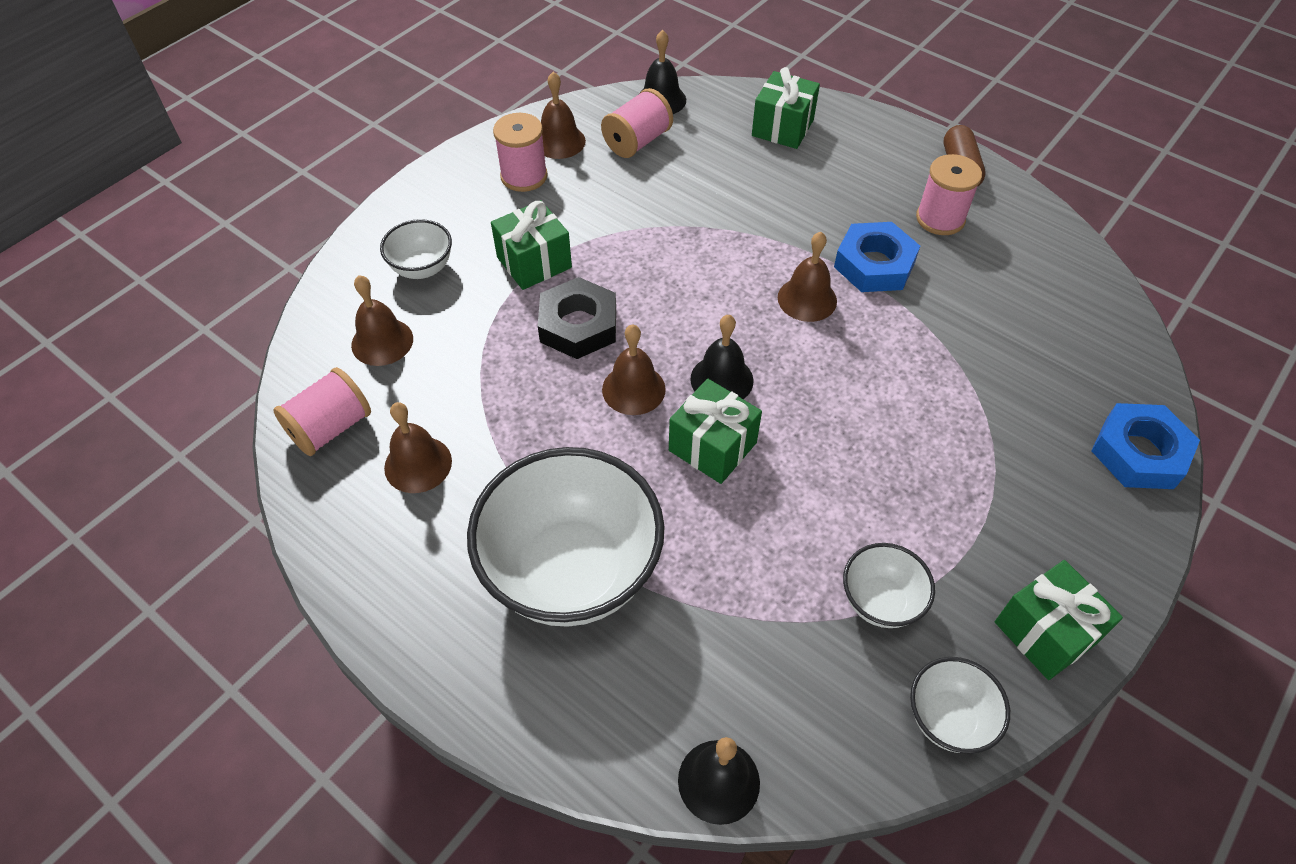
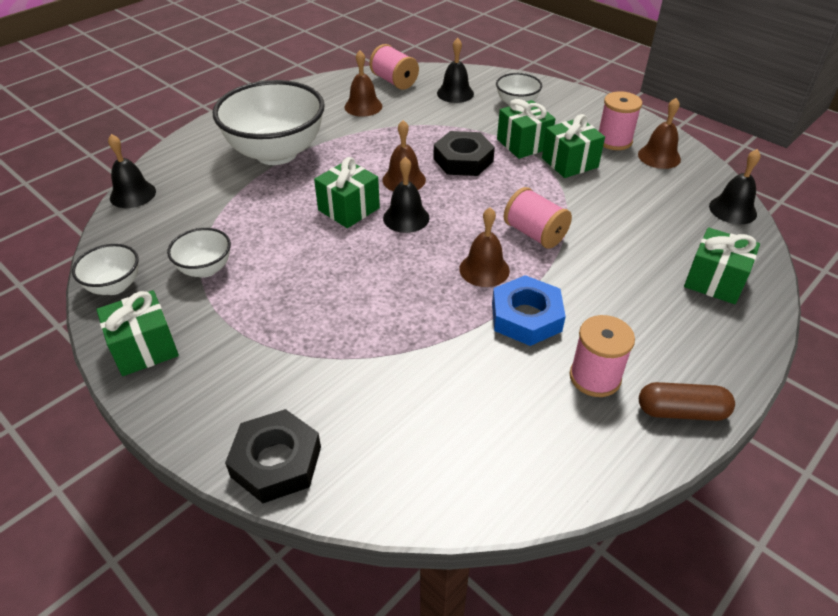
camera: 95 degrees right, 10 degrees down
(382, 341) = (455, 93): brown bell -> black bell
(578, 219) = (569, 162): none -> green gift
(637, 142) = (669, 194): pink spool -> pink spool (534, 234)
(1139, 453) = (276, 461): blue nut -> black nut

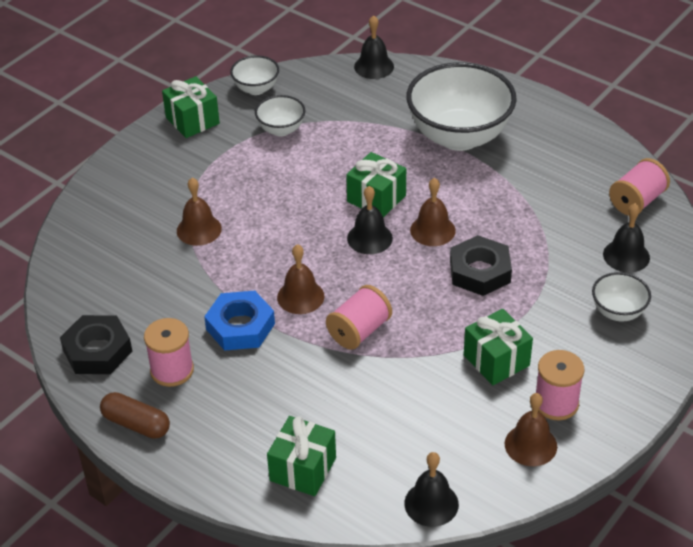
camera: 85 degrees right, 0 degrees up
(276, 461) = (93, 203): black nut -> black nut (97, 351)
(363, 106) = (569, 183): brown bell -> brown bell (199, 229)
(523, 144) = (526, 320): green gift -> none
(681, 411) = (136, 424): brown capsule -> brown capsule turned 60 degrees counterclockwise

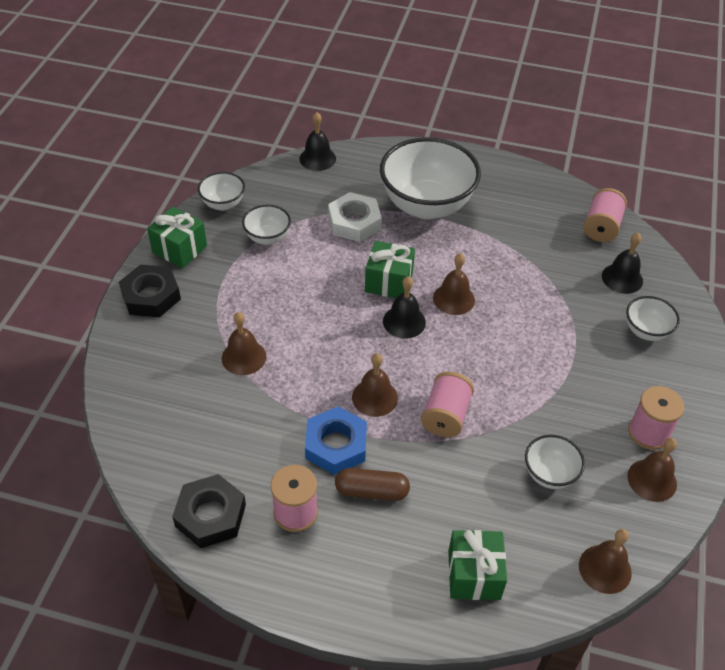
camera: 25 degrees left, 5 degrees up
(136, 424) = (291, 583): brown capsule -> brown capsule (371, 491)
(375, 135) = (354, 222): none -> white nut
(429, 410) = (549, 474): none -> white bowl
(431, 503) = (605, 569): black bell -> brown bell
(480, 271) = (515, 327): black nut -> black nut (151, 296)
(496, 360) = (577, 407): green gift -> none

